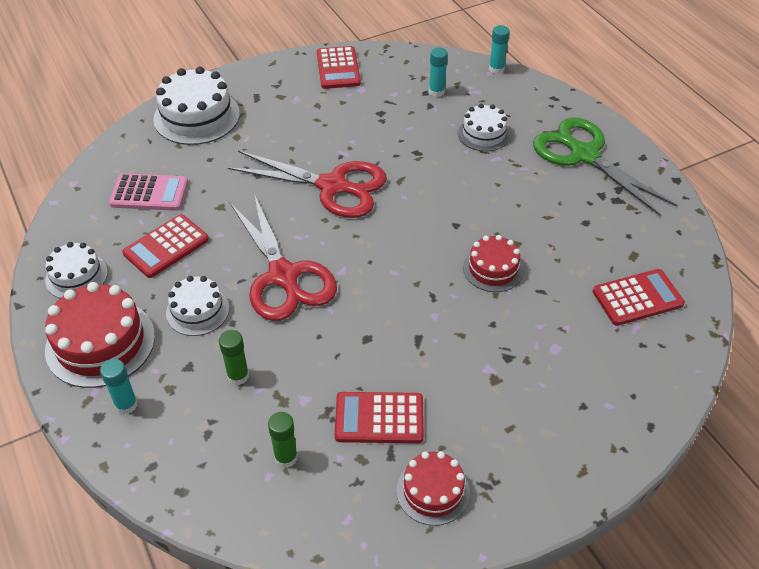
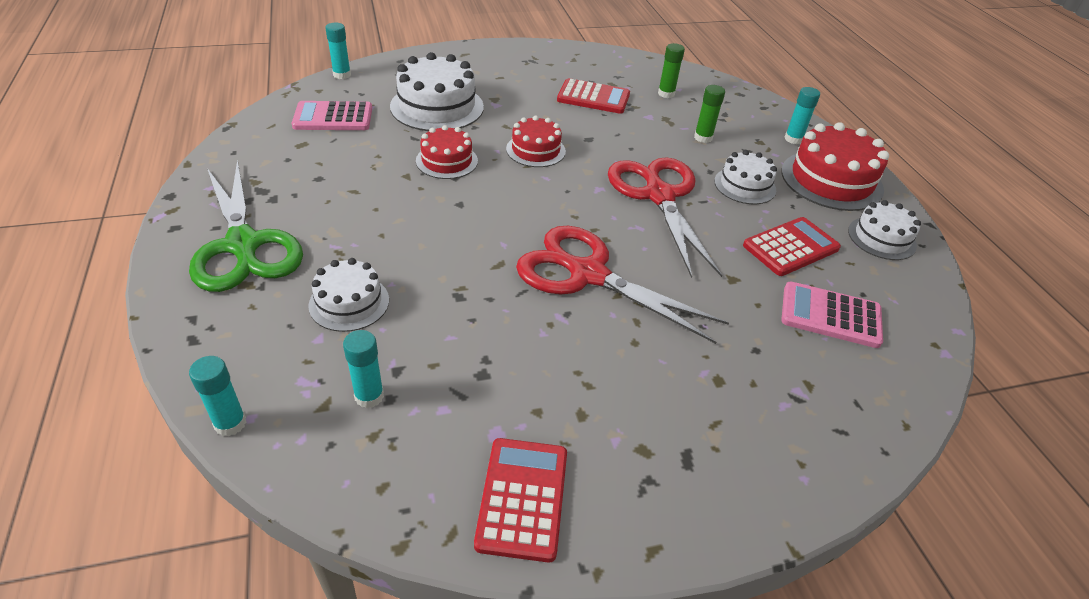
camera: 170 degrees left, 5 degrees down
(197, 116) = (790, 436): white cake -> white cake (437, 107)
(433, 491) = (568, 64): red cake -> red cake (535, 150)
(637, 298) = (333, 117): red calculator -> pink calculator
(690, 372) = (342, 75): none -> turquoise glue stick

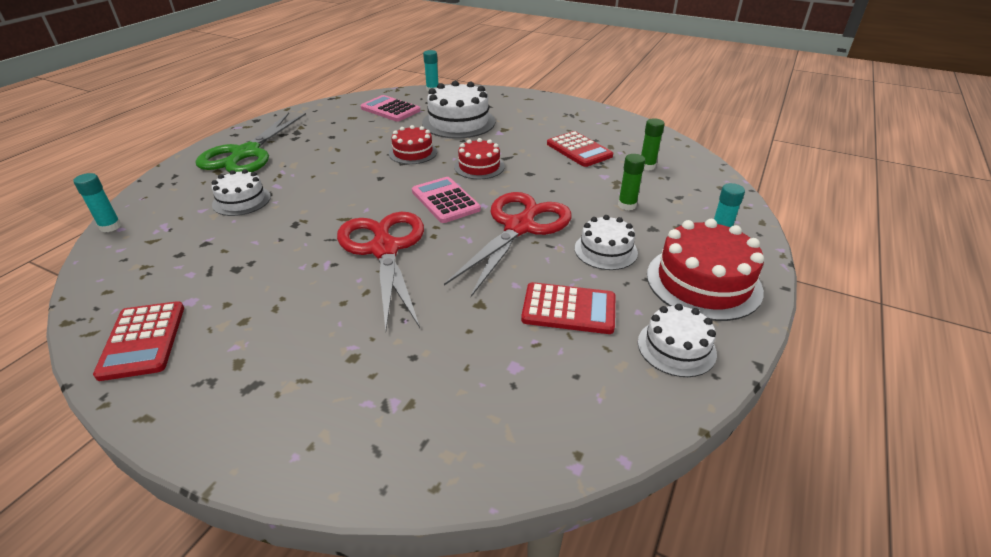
camera: 45 degrees right, 5 degrees down
(369, 396) = (173, 248): turquoise glue stick -> none
(522, 498) = (143, 340): red calculator -> red calculator turned 120 degrees clockwise
(830, 315) = (515, 372): pink calculator -> pink calculator (445, 200)

